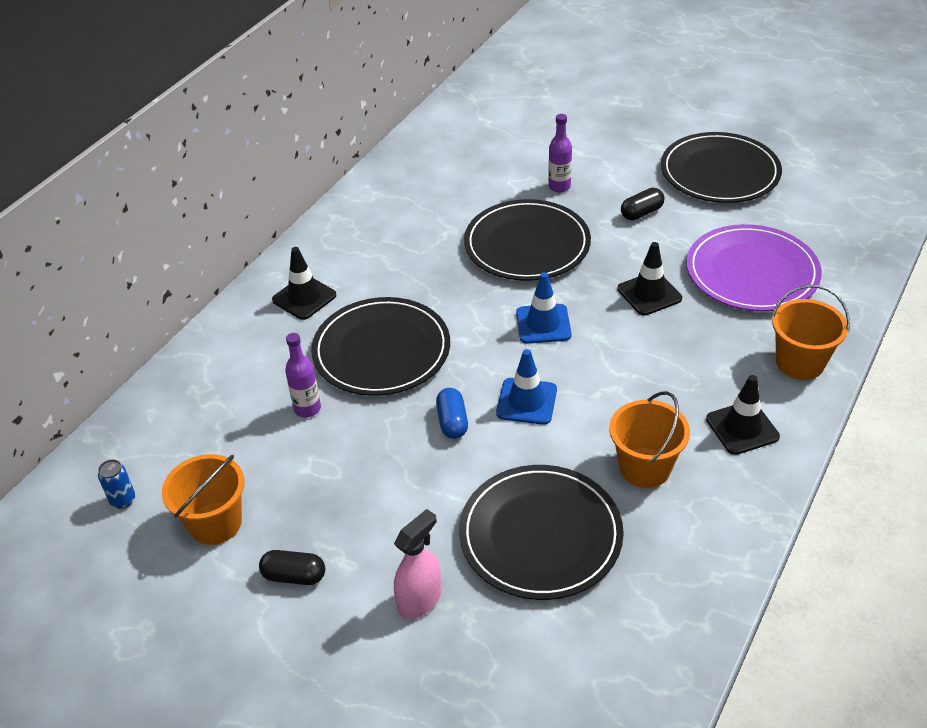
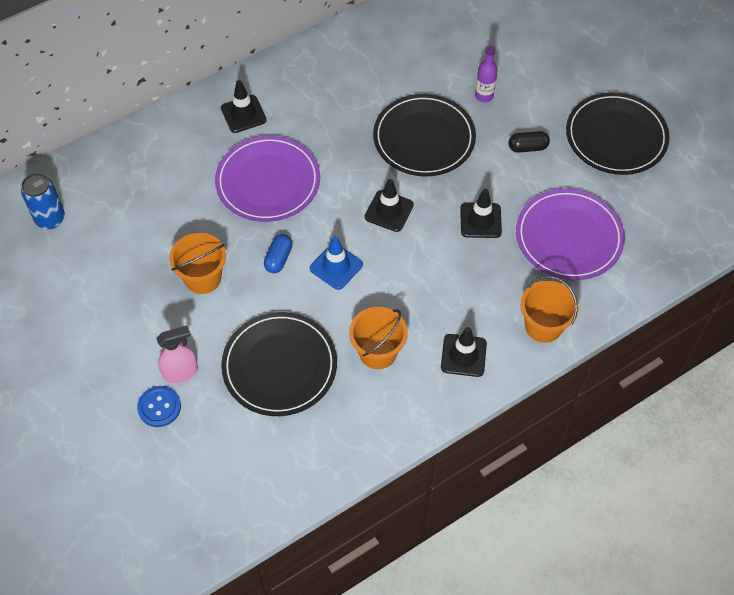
camera: 25 degrees right, 15 degrees up
(123, 500) = (50, 219): blue can -> blue can, size x1.72
(215, 523) = (94, 261): orange bucket -> orange bucket (203, 278)
(294, 576) = (119, 320): black capsule -> none
(307, 409) = (194, 205): purple bottle -> none
(381, 350) = (268, 181): black plate -> purple plate
(420, 656) = (159, 407): none -> blue button
(543, 324) = (389, 211): blue traffic cone -> black traffic cone

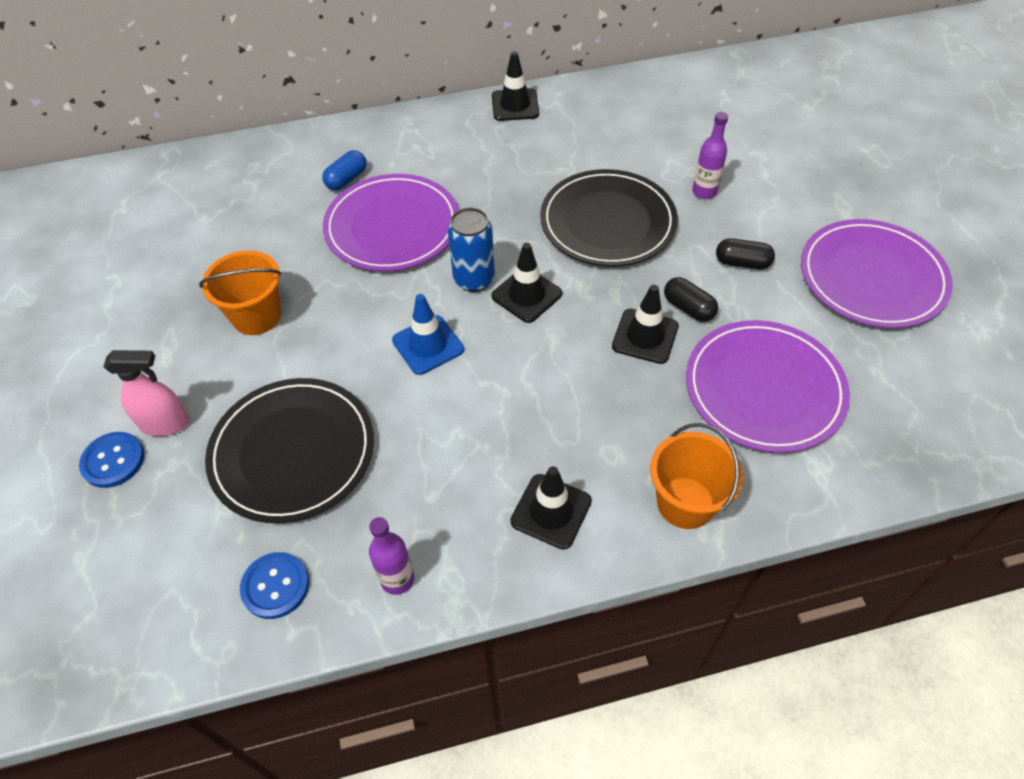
camera: 20 degrees right, 5 degrees down
(50, 219) = (125, 208): blue can -> blue can (474, 279)
(243, 114) = (400, 150): black traffic cone -> black traffic cone (515, 105)
(278, 259) = (360, 317): blue capsule -> blue capsule (346, 179)
(312, 451) = (275, 586): none -> blue button
(378, 352) = (432, 471): orange bucket -> none
(386, 424) = (397, 579): none -> purple bottle
(502, 192) = (688, 308): none -> black capsule
(616, 136) = (872, 277): black plate -> purple plate

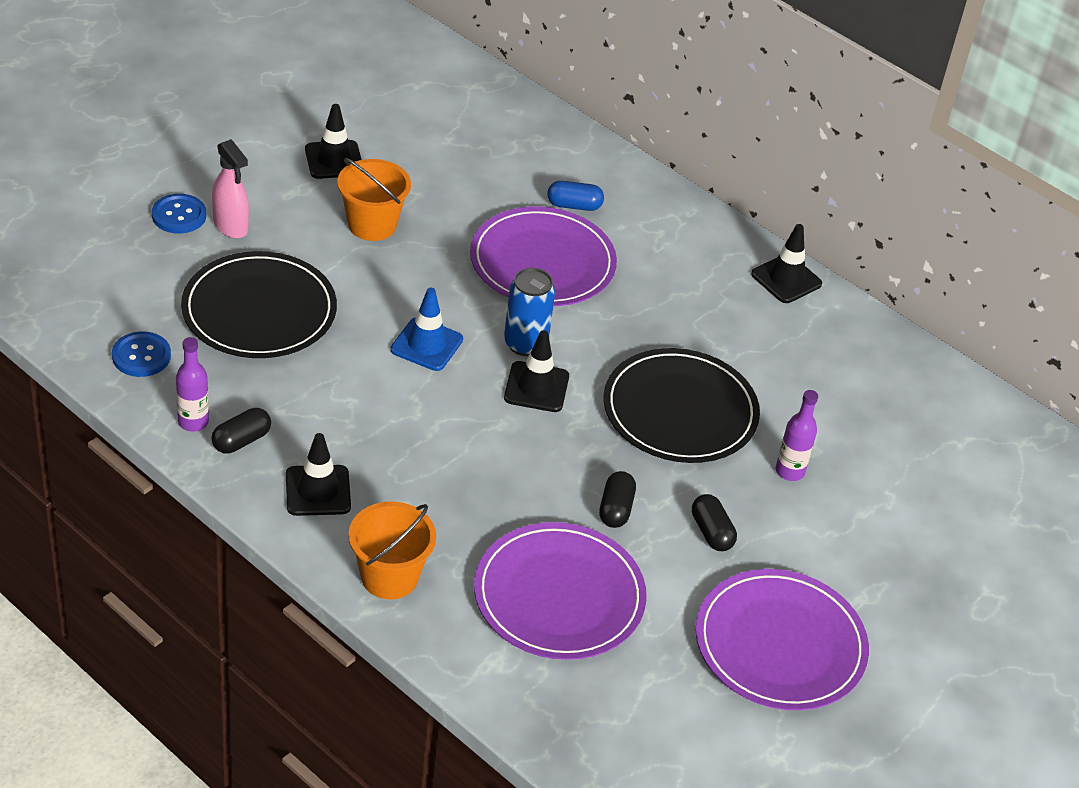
camera: 50 degrees right, 10 degrees down
(449, 547) = (241, 440): none -> black capsule
(645, 336) = (554, 488): black traffic cone -> black traffic cone (334, 160)

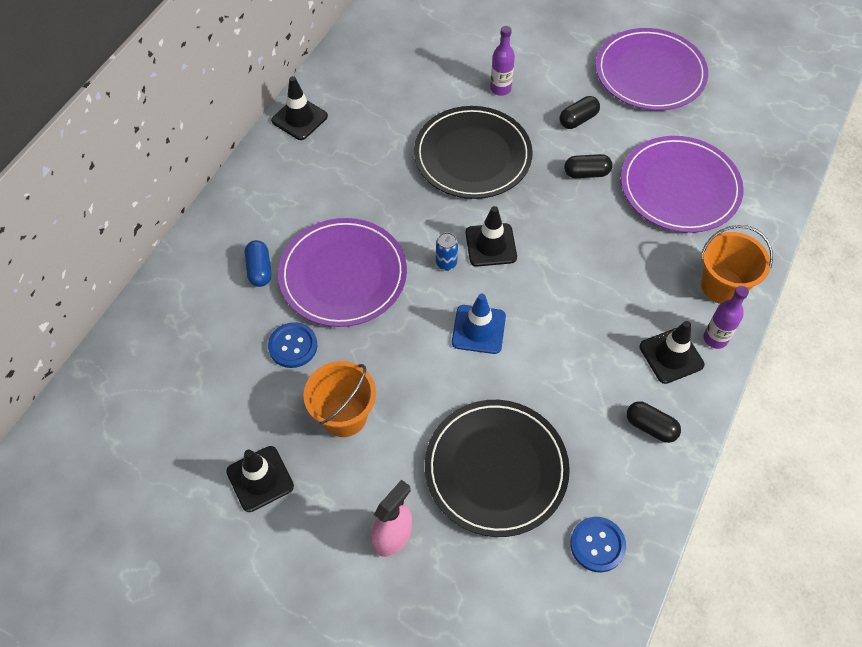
camera: 100 degrees left, 15 degrees up
(179, 215) = (396, 591): blue button -> blue button (293, 346)
(193, 422) = (650, 471): purple bottle -> purple bottle (715, 338)
(525, 344) = (446, 263): blue can -> blue can, size x0.58

